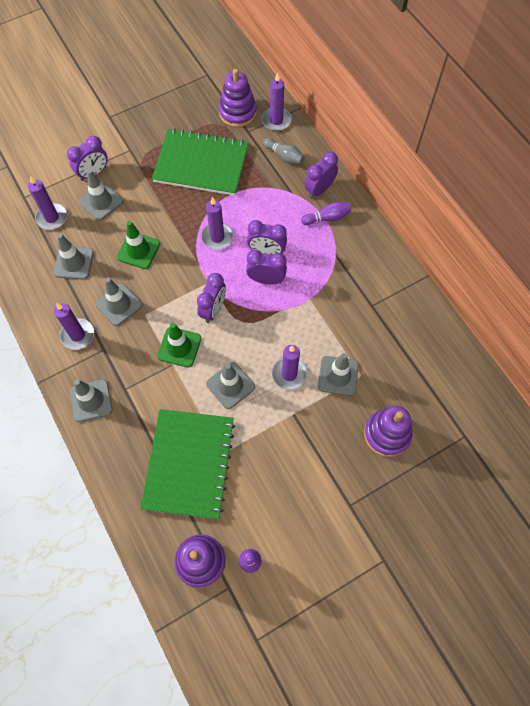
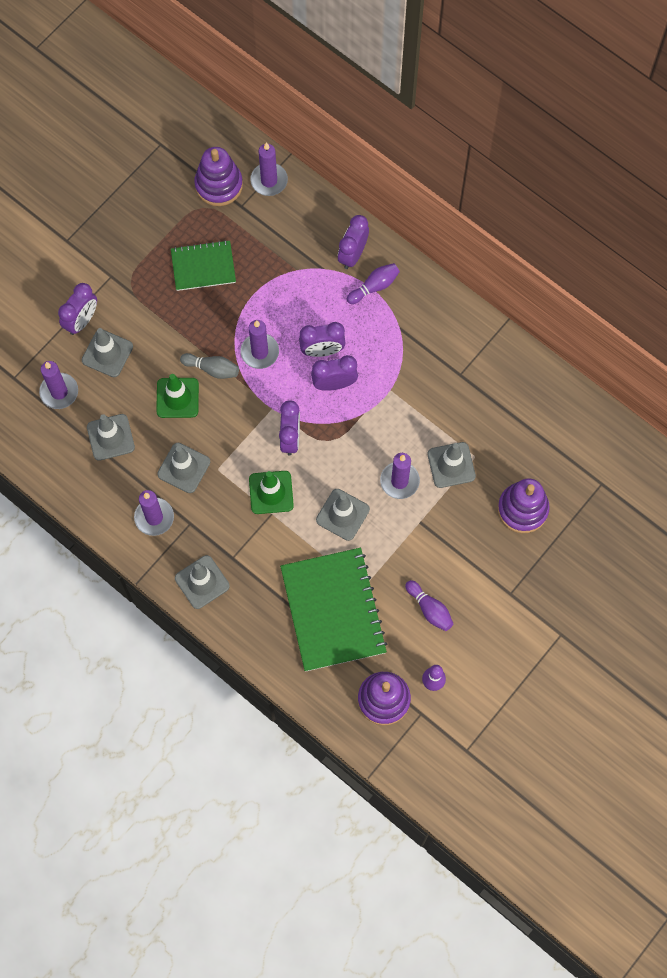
camera: 20 degrees left, 5 degrees up
(201, 164) = (203, 266): green notebook -> green notebook, size x0.58
(273, 493) = (429, 609): none -> purple bowling pin
(284, 156) = (296, 225): grey bowling pin -> grey bowling pin (212, 369)

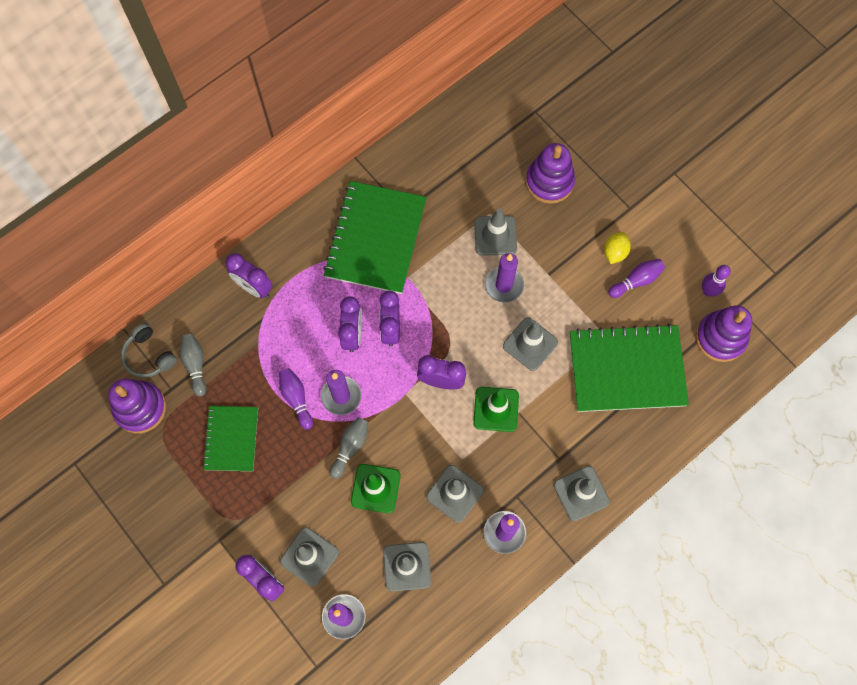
camera: 80 degrees left, 0 degrees up
(267, 221) = (195, 365): none -> grey bowling pin
(269, 180) = (149, 356): purple candle -> grey headphones
(374, 286) = (294, 273): purple bowling pin -> purple bowling pin (296, 399)
(425, 353) = (375, 238): none -> green notebook
(456, 584) = (615, 252): none -> yellow lemon

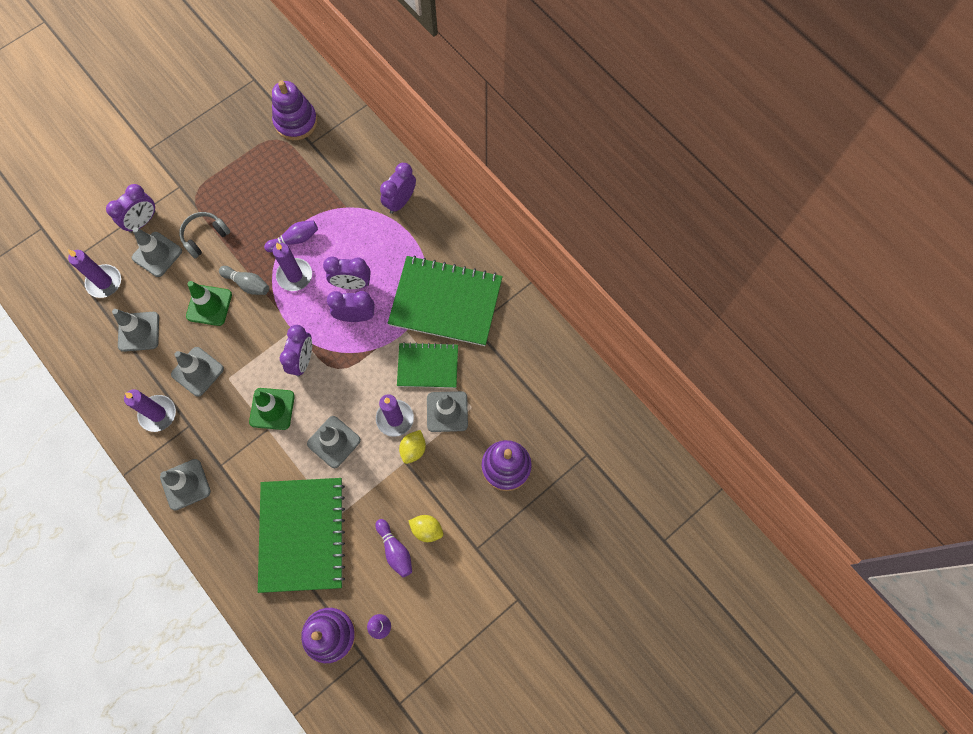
camera: 90 degrees right, 0 degrees up
(149, 356) = (341, 125): grey headphones -> grey headphones (205, 236)
(195, 365) = (330, 160): grey bowling pin -> none
(231, 439) = (263, 191): green notebook -> green notebook (428, 366)
(535, 266) = (413, 449): none -> yellow lemon

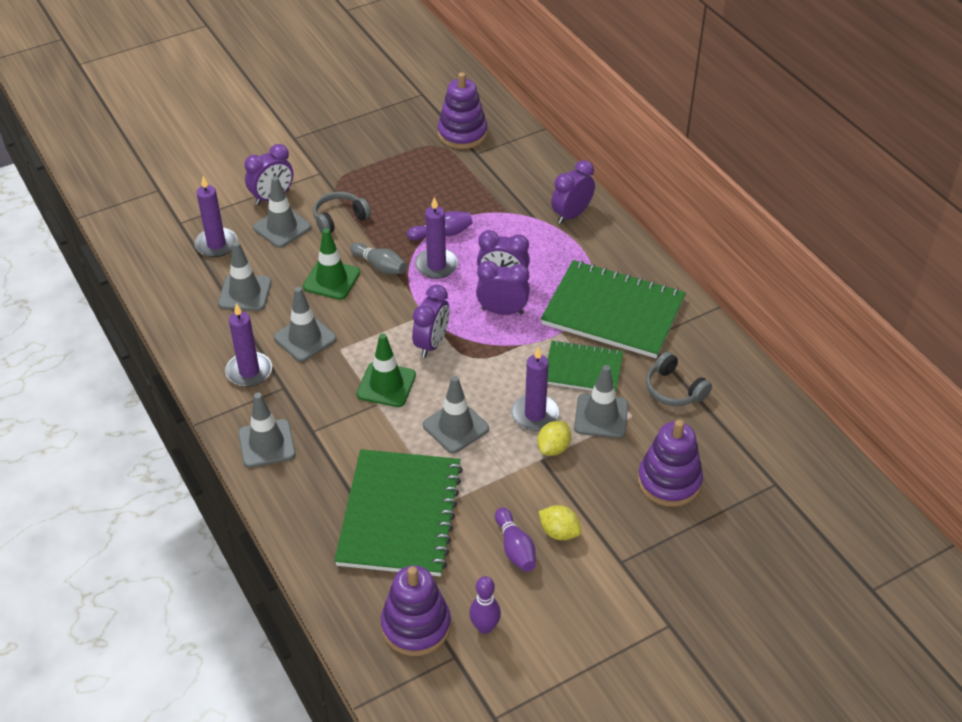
camera: 10 degrees right, 25 degrees down
(502, 375) = (674, 389): none -> grey headphones

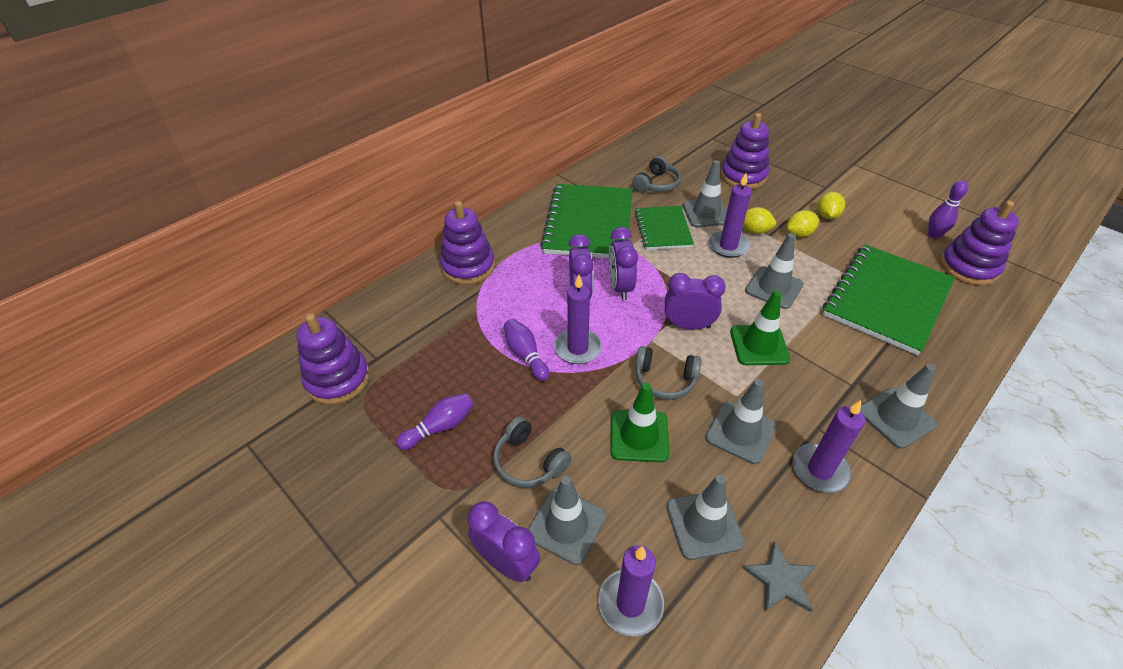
camera: 105 degrees left, 0 degrees up
(188, 317) = (780, 580): none -> grey star
(377, 309) = (665, 380): none -> grey headphones
(380, 266) = (598, 396): grey bowling pin -> none
(400, 514) = (886, 299): green notebook -> green notebook turned 45 degrees counterclockwise
(515, 548) = (859, 233): purple bowling pin -> purple bowling pin (440, 427)
(534, 488) = (799, 234): none -> yellow lemon
(571, 215) = (468, 267): purple clock -> purple stacking toy

